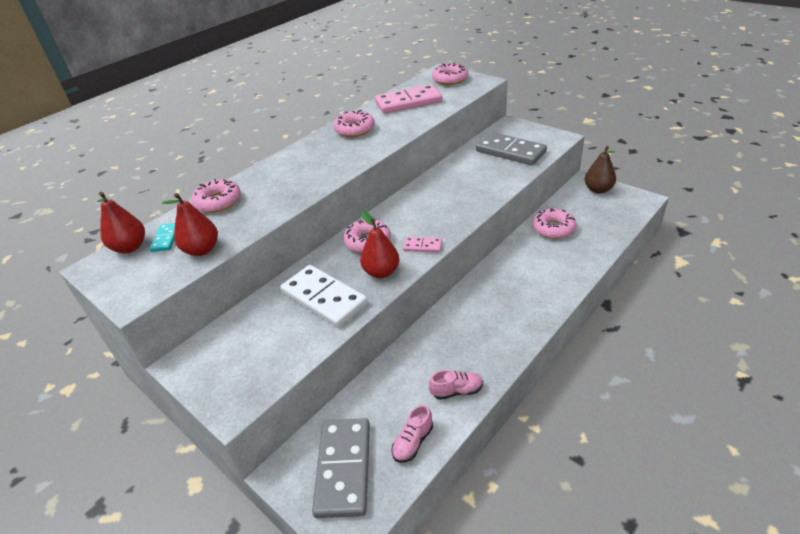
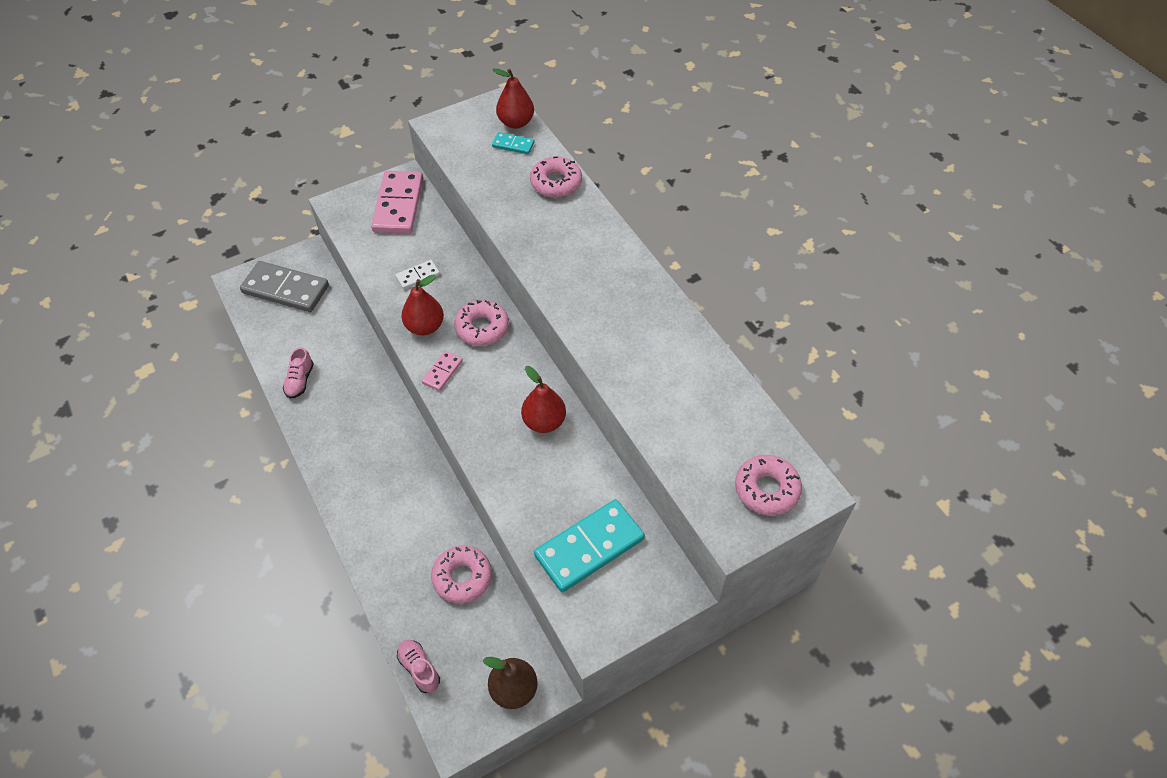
camera: 105 degrees right, 15 degrees up
(202, 250) = (477, 167): red pear -> red pear (544, 422)
(324, 298) = (417, 276): white domino -> white domino, size x0.48
(355, 129) = (653, 324): pink donut -> none
(408, 102) = (707, 406): pink domino -> pink domino (398, 205)
(413, 442) = (276, 336): pink shoe -> pink shoe (419, 668)
(510, 151) = (589, 547): grey domino -> turquoise domino

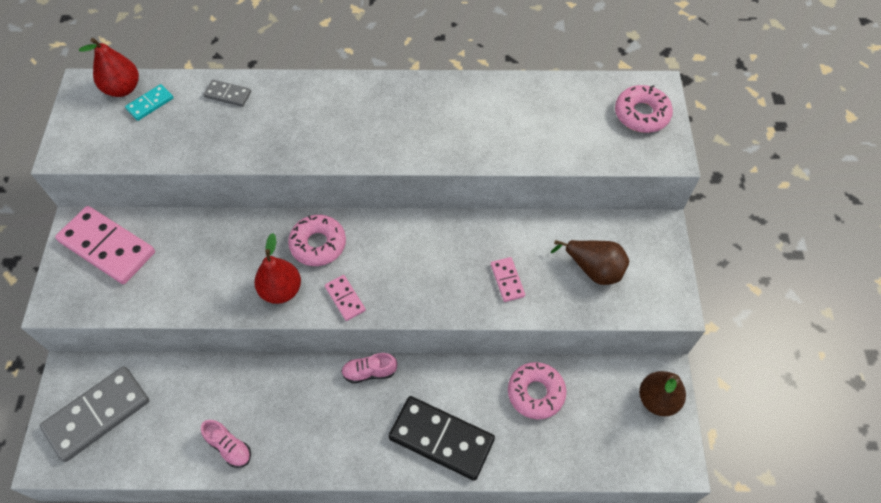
camera: 60 degrees left, 5 degrees up
(379, 522) = (441, 439): none -> black domino
(417, 276) = (214, 269): white domino -> none
(419, 668) = (604, 466): pink shoe -> pink shoe (369, 372)
(533, 481) = (507, 280): none -> pink domino
(544, 422) = (453, 244): red pear -> none
(556, 183) = (228, 95): pink donut -> grey domino
(589, 547) = (593, 269): turquoise domino -> brown pear

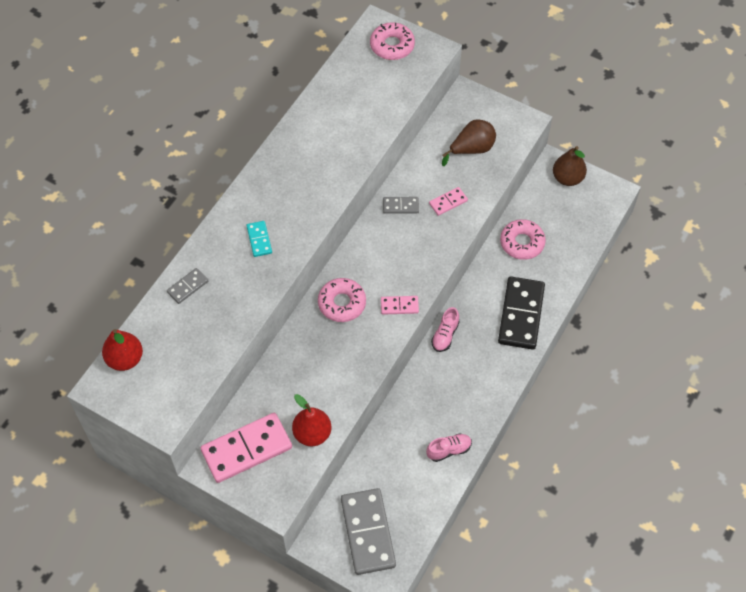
camera: 60 degrees left, 0 degrees up
(150, 104) = (157, 344): turquoise domino -> turquoise domino (259, 240)
(281, 290) = (366, 343): red pear -> red pear (312, 434)
(441, 439) = (521, 315): black domino -> black domino turned 45 degrees counterclockwise
(471, 238) = (400, 206): none -> grey domino
(507, 280) = (448, 202): pink domino -> pink domino turned 45 degrees counterclockwise

